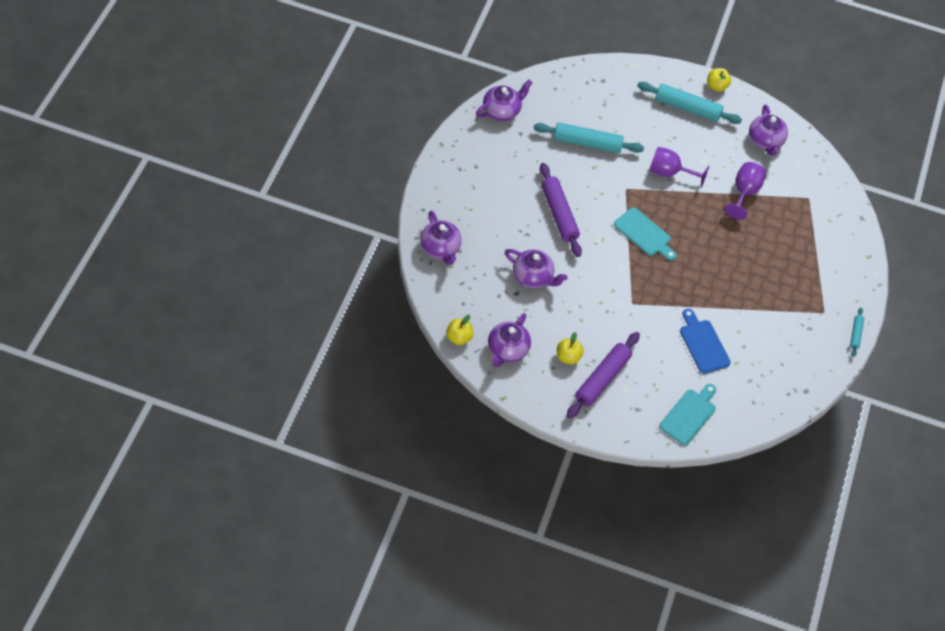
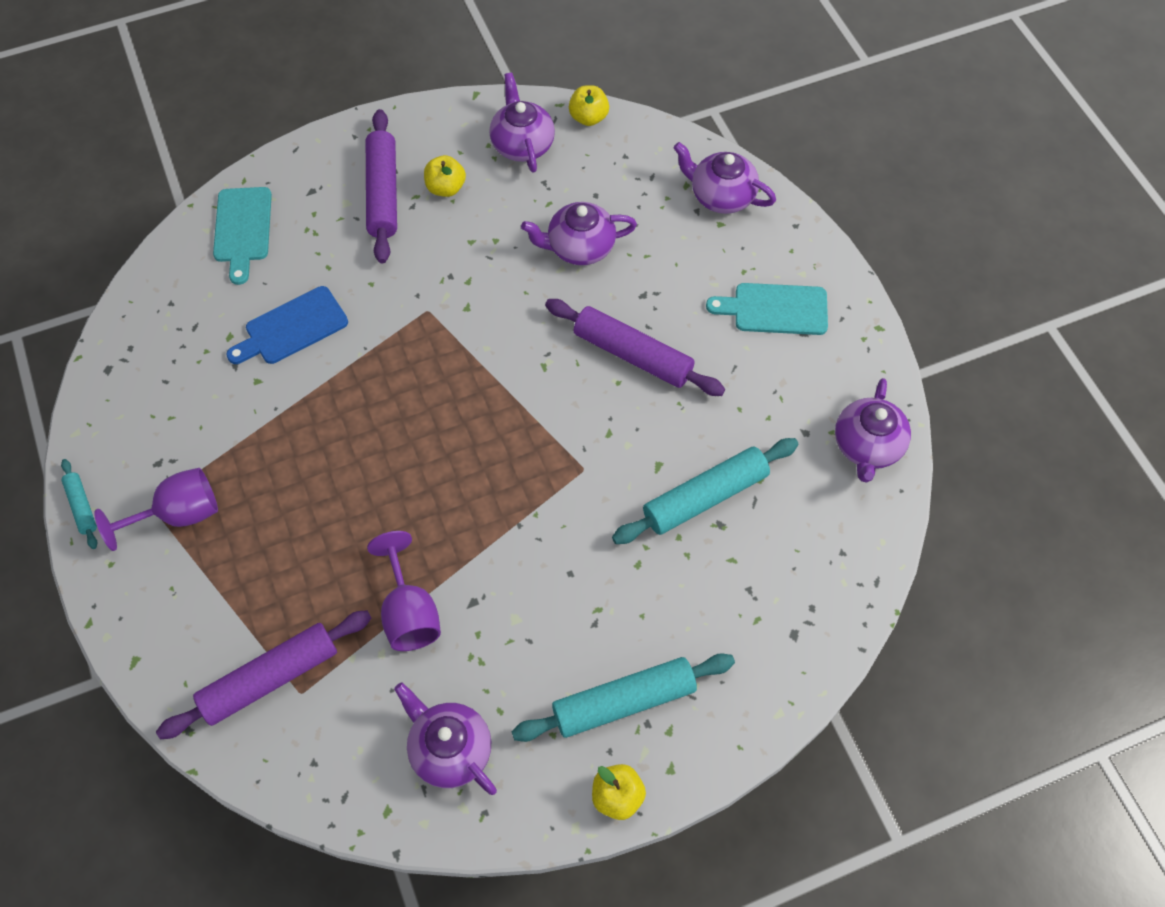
camera: 145 degrees right, 5 degrees up
(644, 234) = (497, 419): turquoise cutting board -> turquoise cutting board (775, 309)
(669, 173) = (547, 550): purple goblet -> purple goblet (178, 514)
(703, 344) = (292, 328): blue cutting board -> blue cutting board turned 120 degrees clockwise
(817, 211) = (270, 678): none -> purple rolling pin

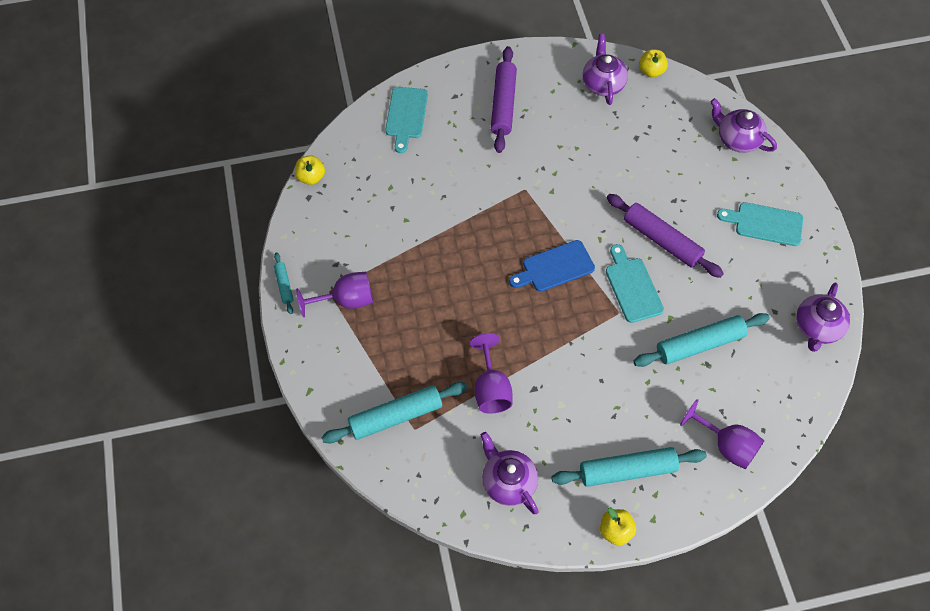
camera: 10 degrees right, 0 degrees up
(270, 678) = (395, 416): purple rolling pin -> turquoise rolling pin
(292, 328) = (432, 187): blue cutting board -> blue cutting board (555, 267)
(446, 188) = (546, 107): yellow apple -> yellow apple (311, 177)
(579, 247) = (634, 161): purple teapot -> none
(599, 428) = (632, 287): none -> turquoise cutting board
(762, 639) = (726, 445): none -> purple goblet

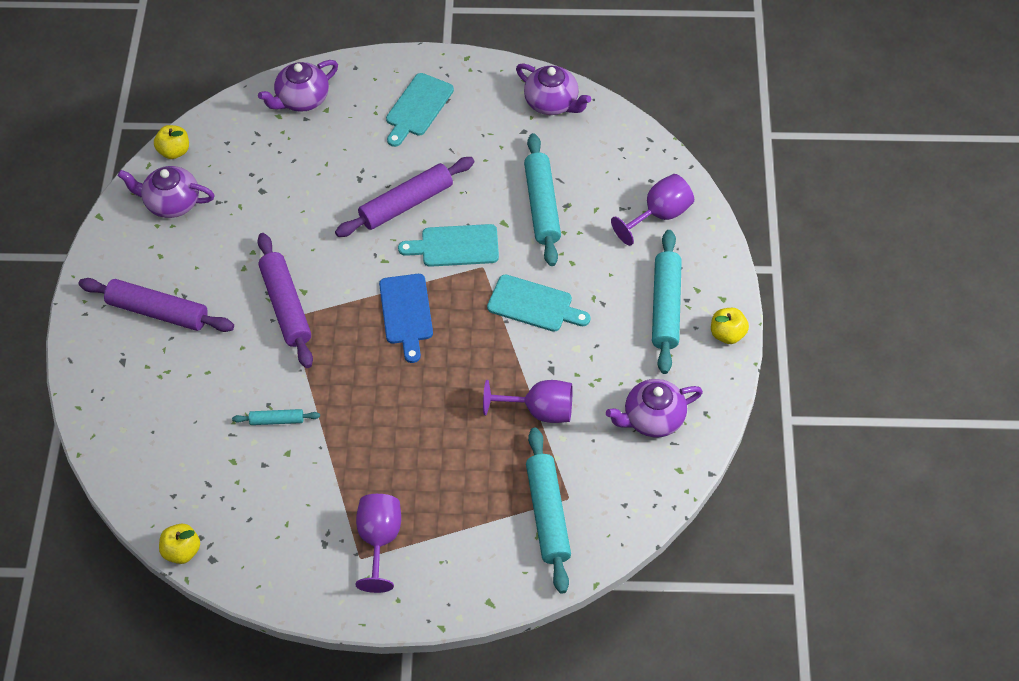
camera: 75 degrees left, 5 degrees down
(284, 285) = (335, 609): turquoise rolling pin -> turquoise rolling pin (277, 420)
(406, 116) = (130, 422): turquoise cutting board -> turquoise cutting board (534, 305)
(534, 183) = (286, 306): none -> purple rolling pin

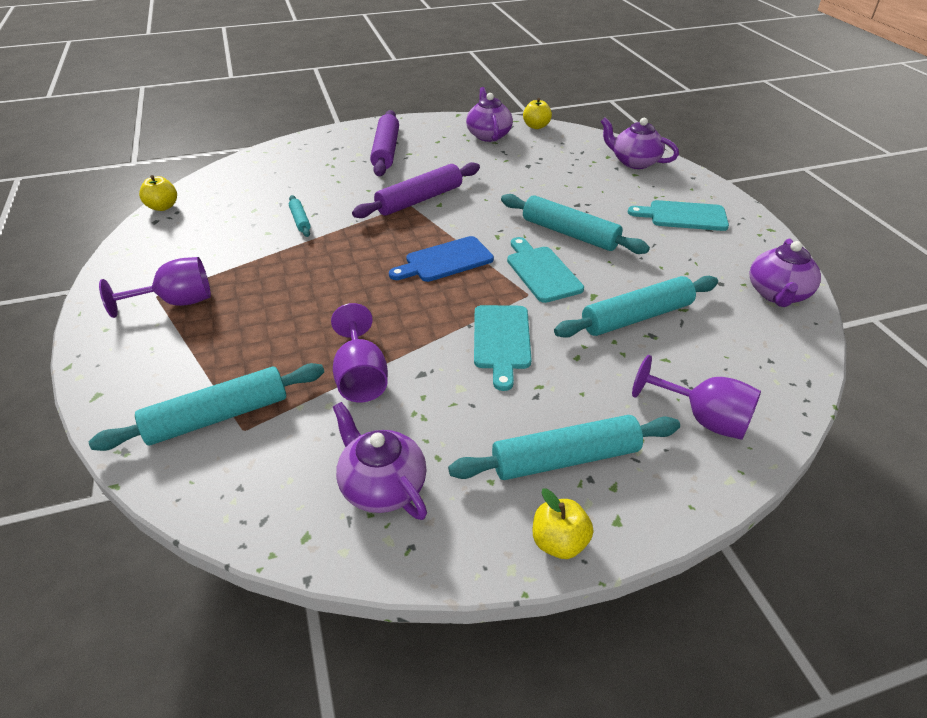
camera: 70 degrees right, 15 degrees down
(406, 204) = (569, 233): purple rolling pin -> turquoise rolling pin

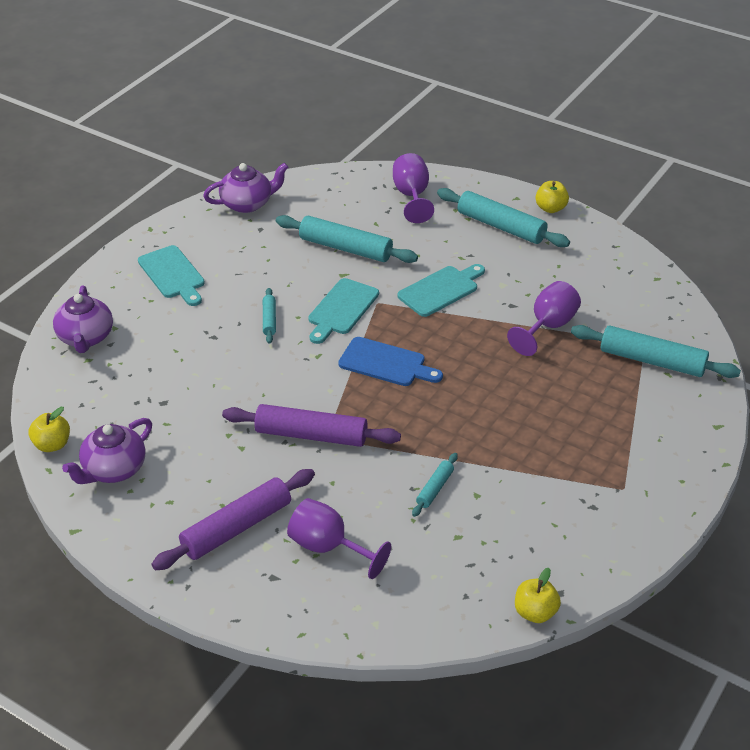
camera: 130 degrees left, 0 degrees up
(176, 302) = (613, 469): purple goblet -> purple goblet (328, 547)
(382, 486) = (600, 273): purple teapot -> none
(569, 233) = (269, 320): turquoise rolling pin -> turquoise rolling pin, size x0.50

